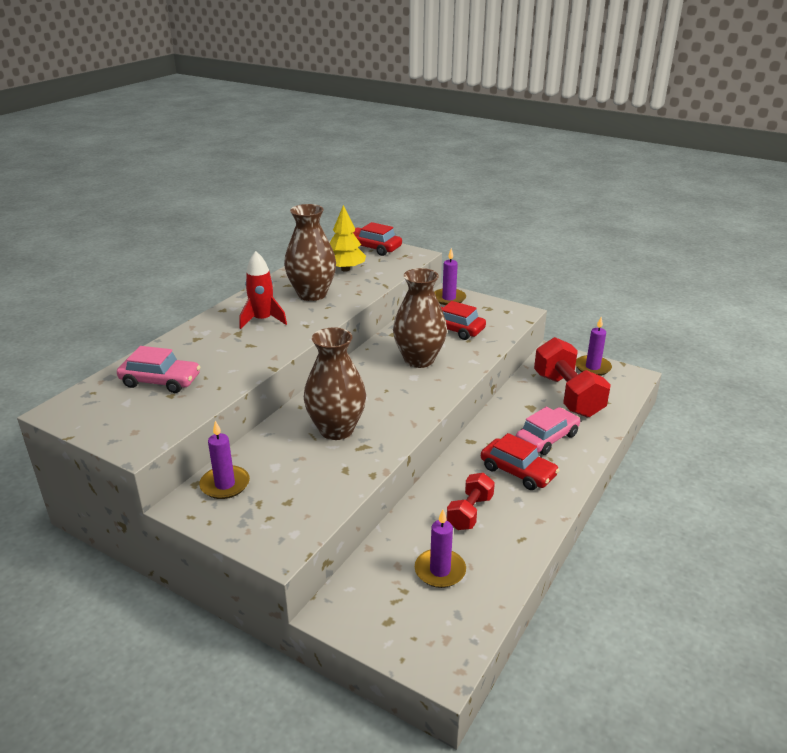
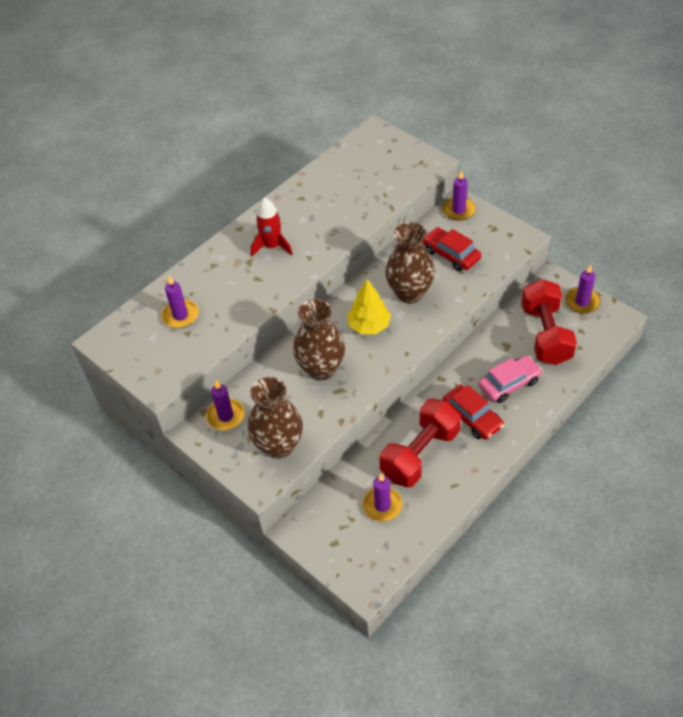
camera: 15 degrees right, 20 degrees up
(160, 381) = (180, 315): pink car -> purple candle
(312, 294) = (321, 214): brown vase -> brown vase (279, 446)
(345, 269) = (359, 179): yellow tree -> yellow tree (369, 325)
(373, 248) = (392, 147): red car -> none
(470, 512) = (420, 454): red dumbbell -> red dumbbell, size x1.77

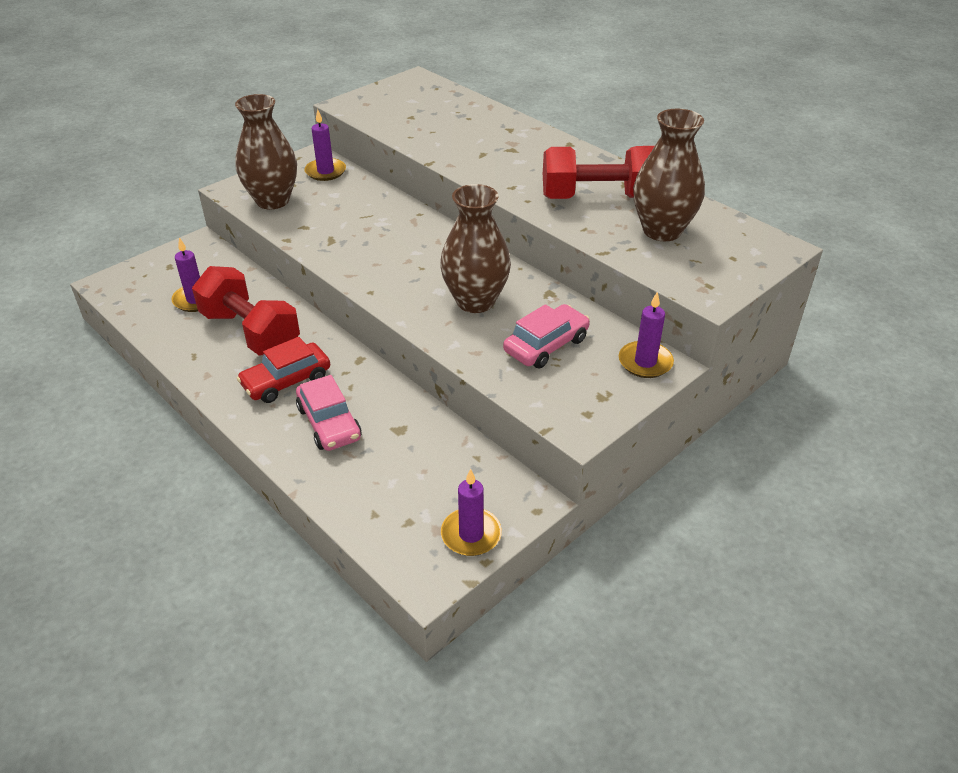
camera: 90 degrees right, 10 degrees down
(180, 315) = (437, 113): purple candle -> none
(272, 246) = (535, 163): red rocket -> none
(321, 369) = (367, 229): brown vase -> brown vase (662, 231)
(369, 325) = (425, 265): yellow tree -> none
(451, 254) = (546, 345): red car -> pink car
(545, 334) = (410, 476): red dumbbell -> red dumbbell (598, 198)

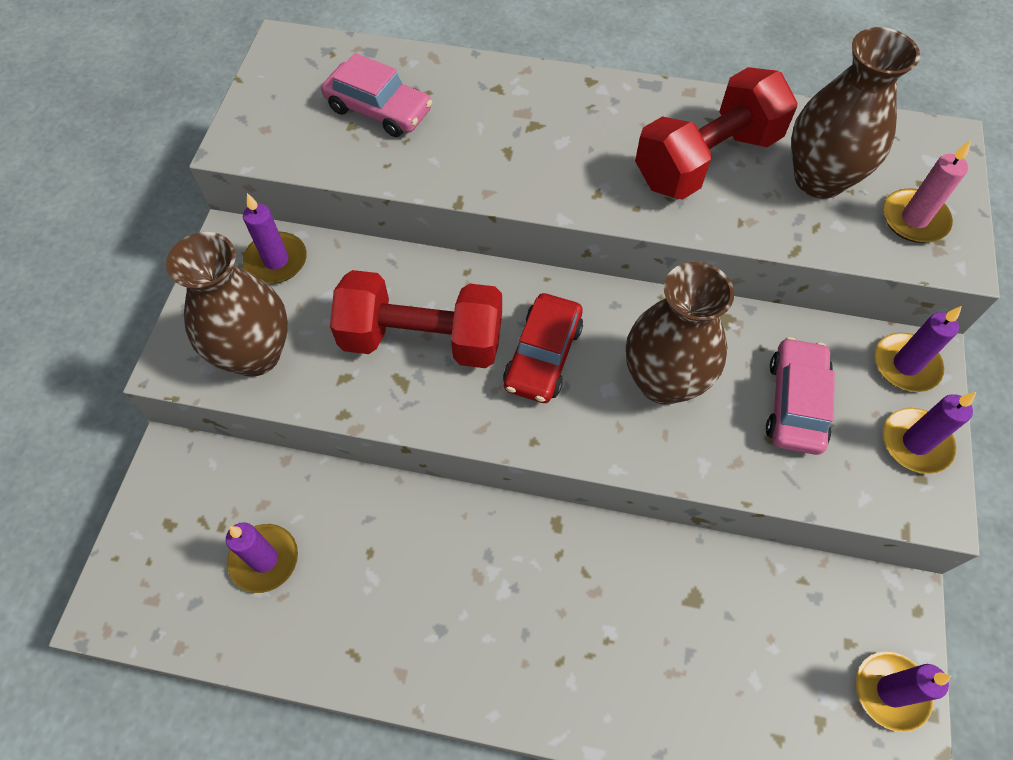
camera: 35 degrees left, 20 degrees up
(250, 332) = (388, 567): red dumbbell -> red dumbbell (422, 339)
(286, 381) = (506, 615): red car -> red car (543, 356)
(329, 423) = (614, 644): pink car -> pink car (379, 109)
(604, 397) = (915, 443): none -> purple candle
(704, 270) = (914, 219): none -> pink candle

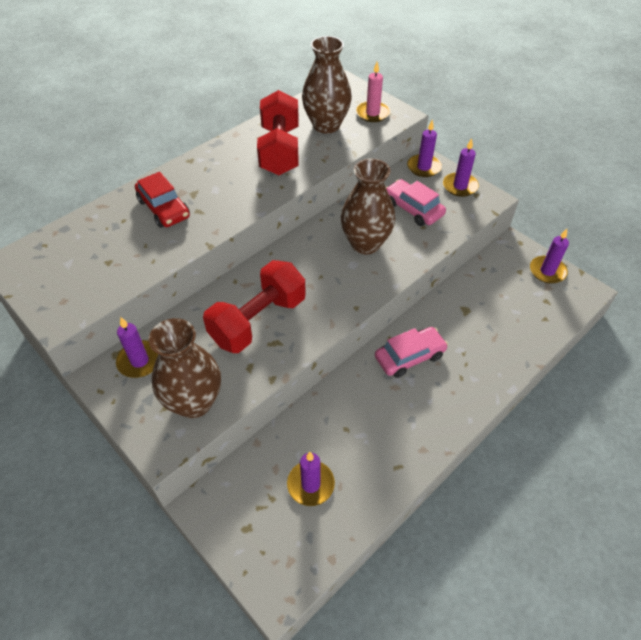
camera: 55 degrees left, 10 degrees down
(379, 109) = (111, 245): pink car -> pink car (409, 356)
(543, 356) = (313, 278): red car -> red car (164, 208)

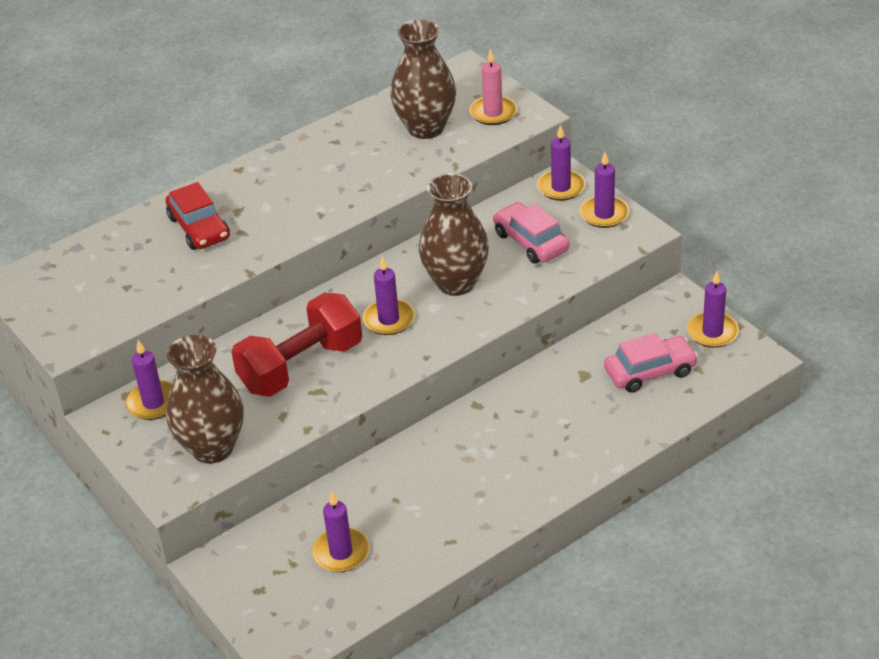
camera: 10 degrees right, 10 degrees down
(280, 150) = (357, 160): red dumbbell -> none
(320, 276) = (389, 319): none -> purple candle
(409, 356) = (494, 425): pink car -> pink car (650, 371)

